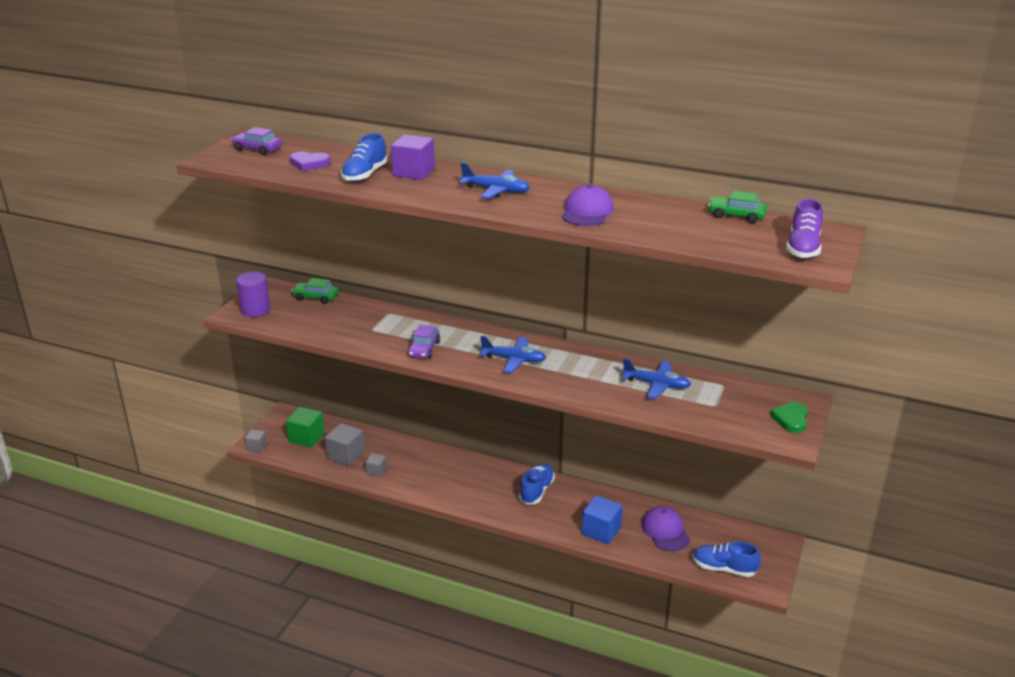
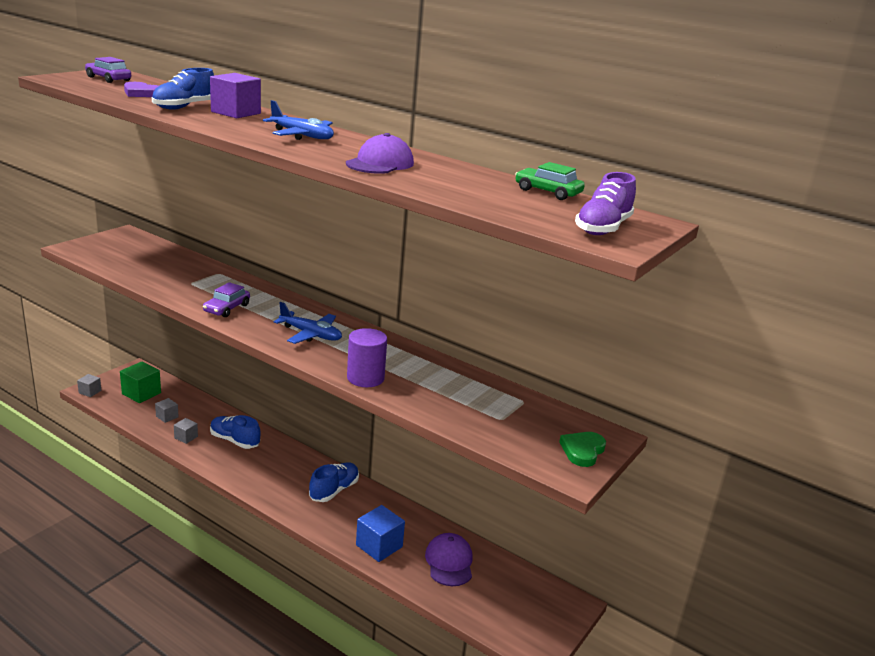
camera: 10 degrees right, 5 degrees down
(255, 310) = (95, 248): purple cylinder -> purple cylinder (365, 378)
(315, 297) = (161, 249): green car -> none
(346, 455) = (167, 417): grey cube -> grey cube, size x0.56
(656, 385) = (448, 386): blue plane -> none
(724, 568) = (495, 618): blue shoe -> blue shoe (234, 440)

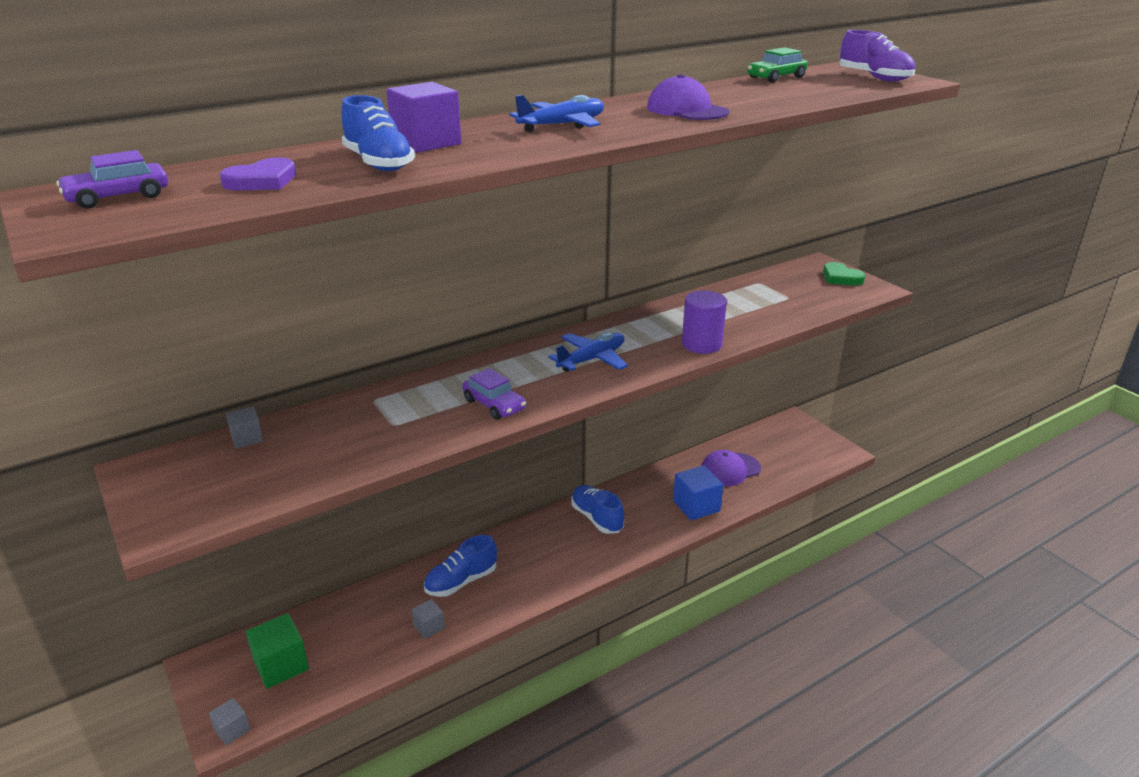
camera: 65 degrees left, 5 degrees up
(167, 417) = (365, 641): grey cube -> grey cube (247, 438)
(449, 562) = (730, 469): purple cap -> purple cap turned 45 degrees counterclockwise

